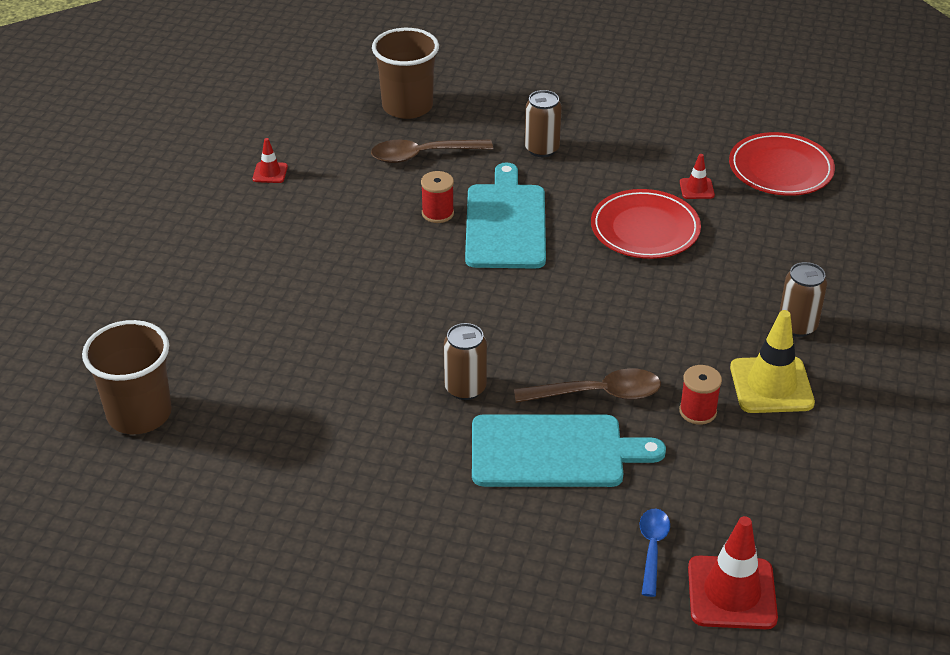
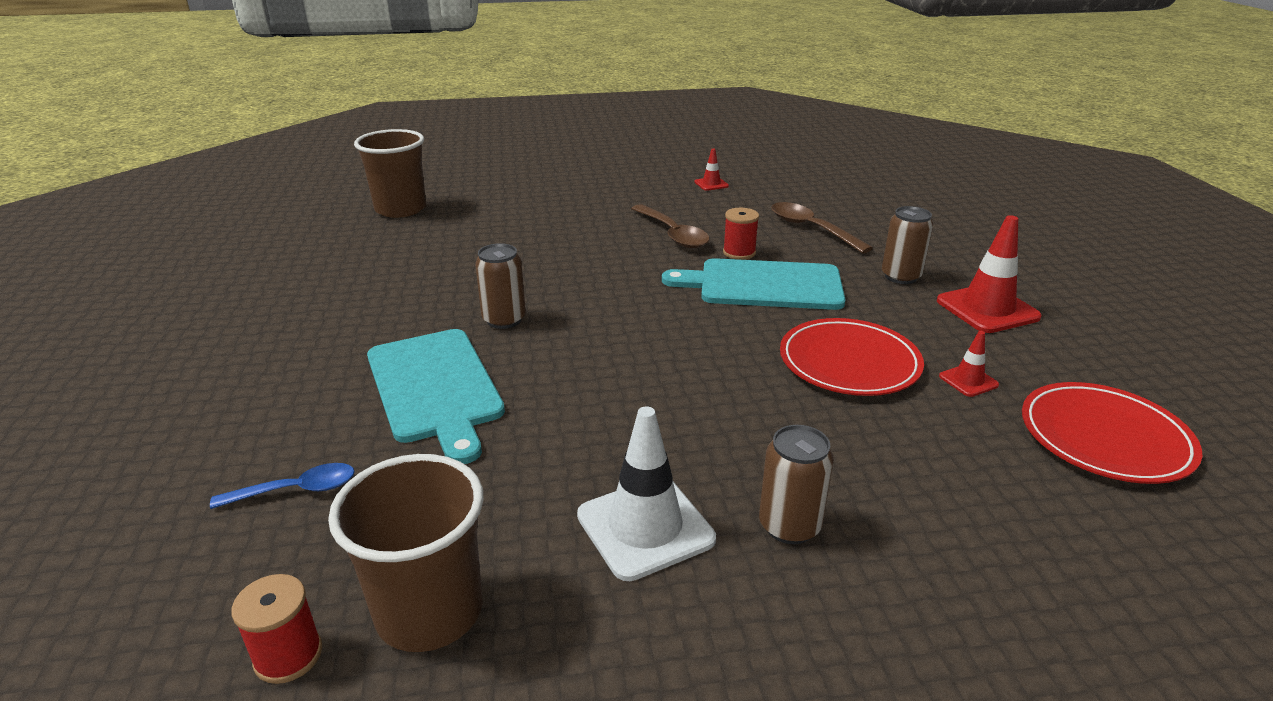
camera: 65 degrees right, 10 degrees down
(407, 106) = (869, 208): brown cup -> brown cup (429, 611)
(506, 223) = (763, 285): turquoise cutting board -> turquoise cutting board turned 150 degrees counterclockwise
(597, 394) = (542, 394): brown spoon -> brown spoon (673, 234)
(698, 411) = (554, 473): red spool -> red spool (288, 655)
(731, 593) = (222, 578): red traffic cone -> red traffic cone (987, 309)
(771, 385) = (645, 527): yellow traffic cone -> white traffic cone

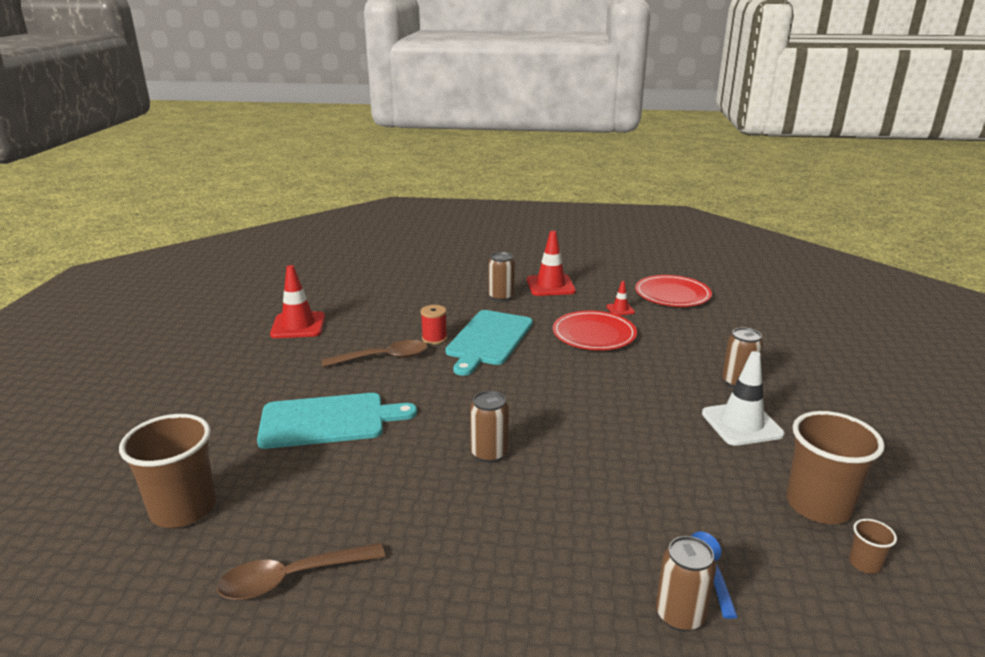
camera: 75 degrees left, 5 degrees down
(228, 467) = (680, 615): none -> brown can
(288, 655) = (864, 563): red spool -> brown cup
(435, 388) = (585, 495): turquoise cutting board -> turquoise cutting board (328, 420)
(711, 184) = (298, 325): red traffic cone -> red traffic cone, size x2.00
(811, 229) = (415, 307): brown spoon -> brown spoon (292, 578)

